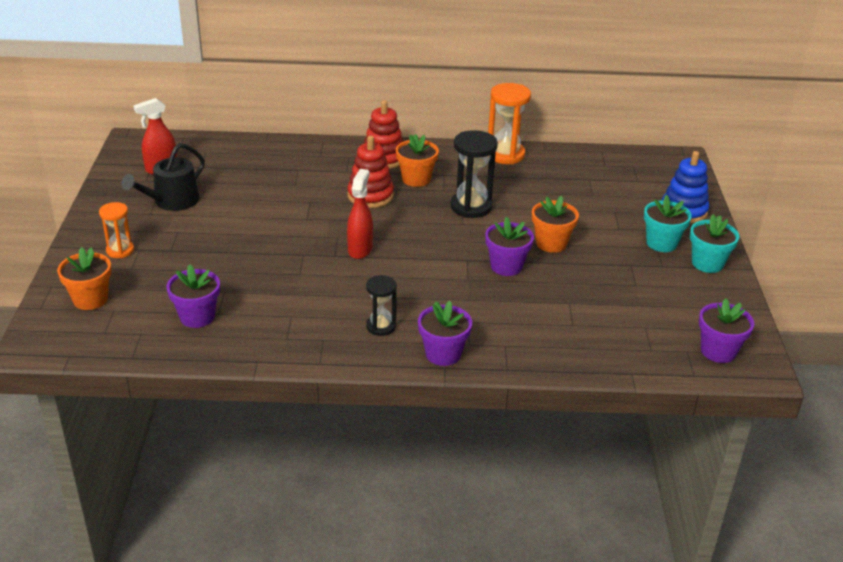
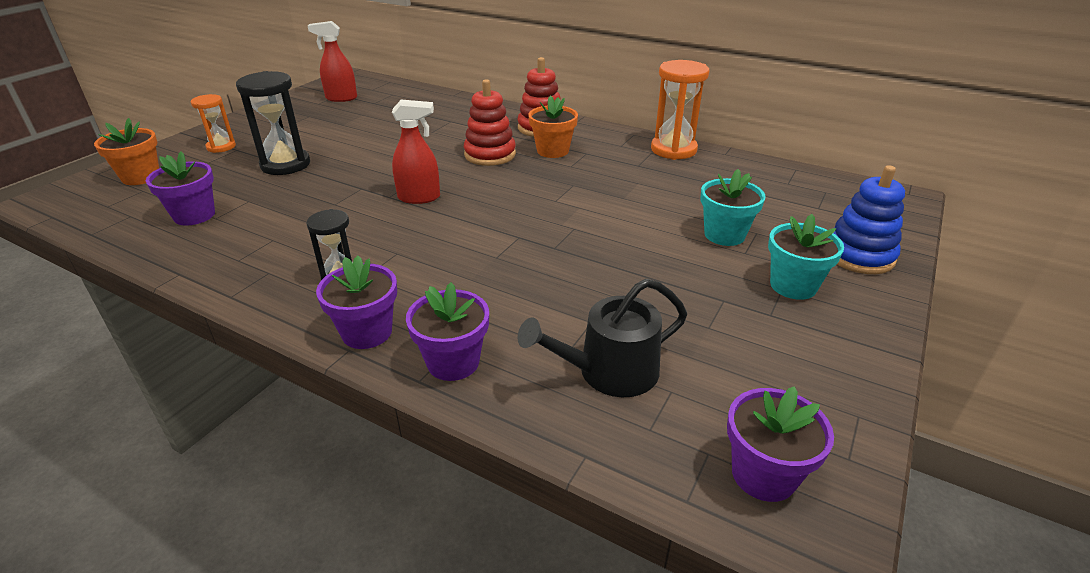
camera: 30 degrees right, 0 degrees up
(172, 201) = (315, 121): black watering can -> black watering can (609, 372)
(360, 249) = (419, 197): red spray bottle -> red spray bottle turned 45 degrees clockwise
(471, 207) = (582, 187): black hourglass -> black hourglass (285, 165)
(506, 266) = (556, 256): purple flower pot -> purple flower pot (453, 362)
(551, 243) = (638, 246): orange flower pot -> none
(707, 263) = (846, 331): turquoise flower pot -> turquoise flower pot (724, 235)

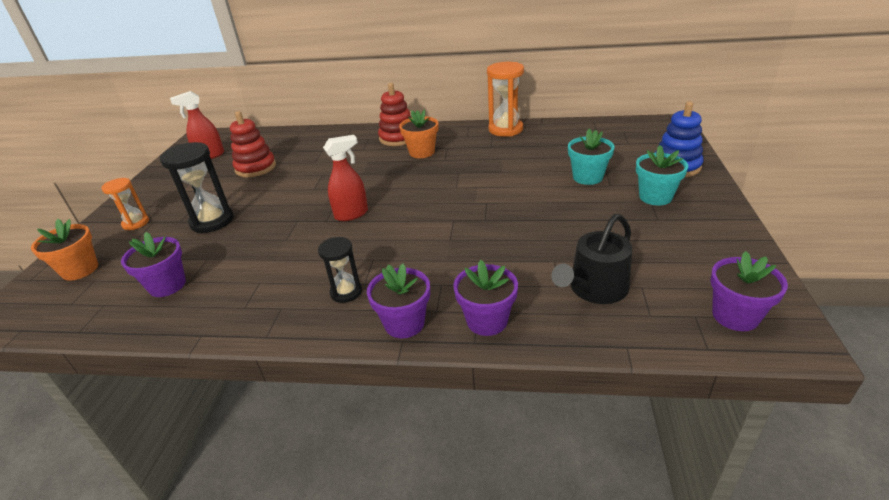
camera: 20 degrees left, 0 degrees up
(490, 154) = (377, 167): red stacking toy -> red stacking toy (256, 168)

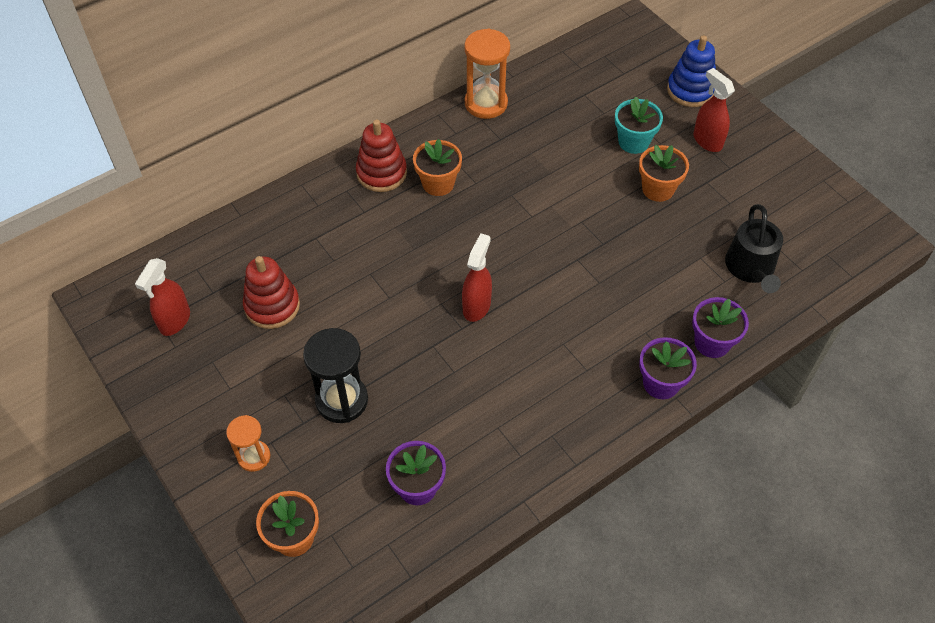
camera: 45 degrees left, 20 degrees up
(346, 292) = (583, 387): black hourglass -> none
(572, 208) = (658, 189): none -> orange flower pot
(655, 197) = (707, 141): turquoise flower pot -> red spray bottle
(735, 316) = (847, 239): purple flower pot -> none

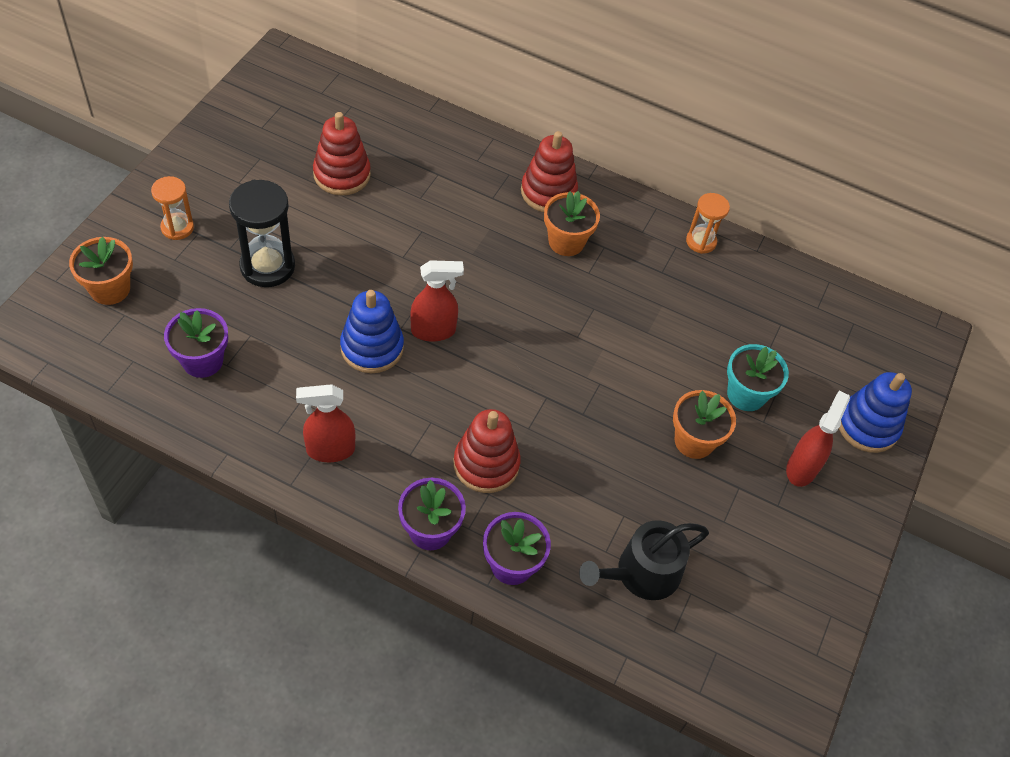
camera: 55 degrees right, 0 degrees up
(175, 321) = (287, 115): red spray bottle -> red spray bottle (330, 450)
(471, 355) = (372, 348): none -> blue stacking toy
(486, 103) = (701, 241): orange hourglass -> orange hourglass, size x0.60
(619, 323) = (486, 464): none -> red stacking toy

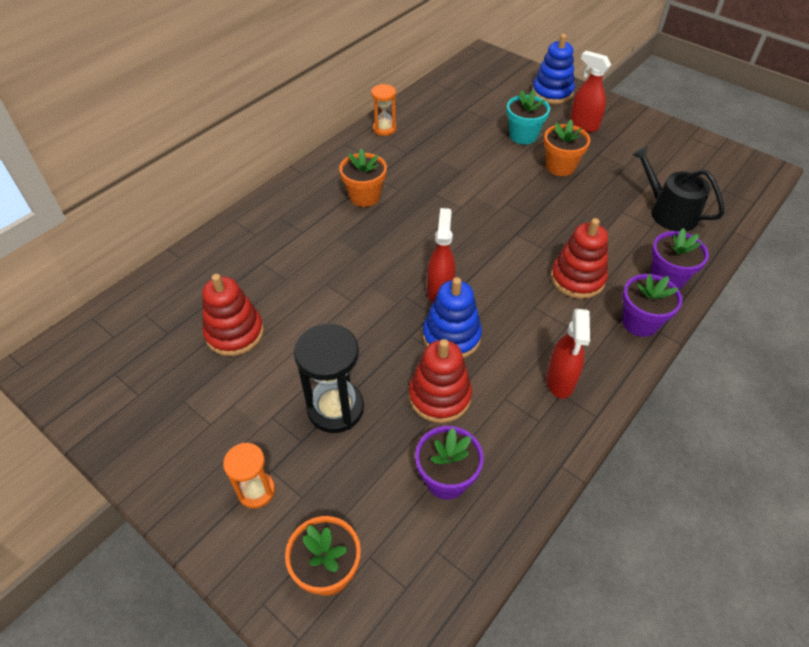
camera: 70 degrees left, 5 degrees down
(548, 192) = (308, 197): red stacking toy -> red stacking toy (439, 396)
(641, 573) = (668, 212): black watering can -> black watering can turned 150 degrees clockwise

